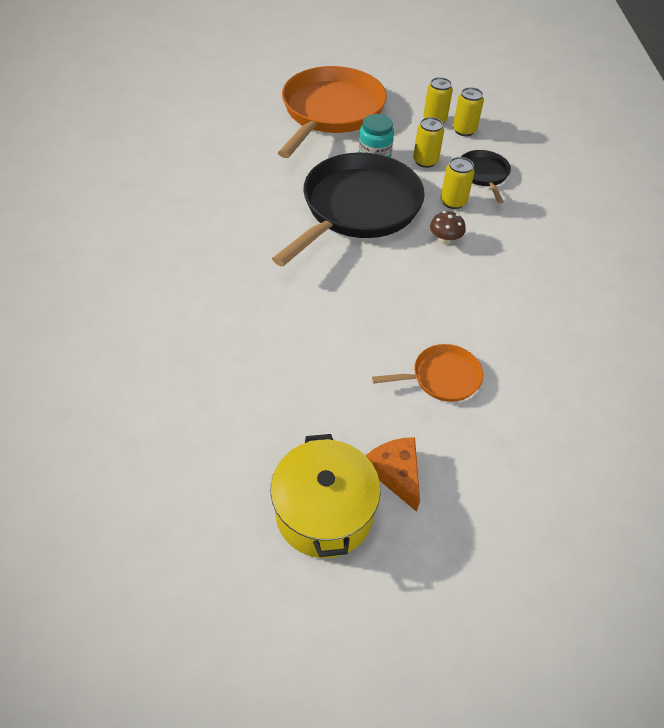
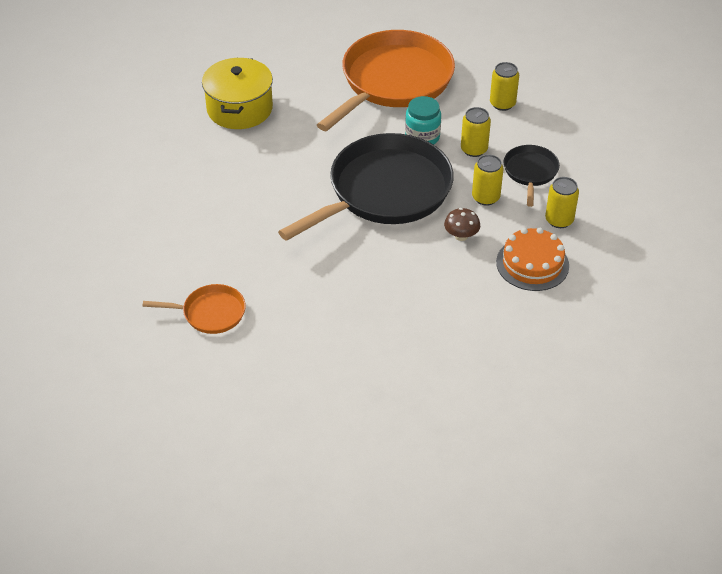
camera: 15 degrees right, 5 degrees down
(324, 512) = (262, 456): yellow pot -> yellow pot (239, 109)
(396, 473) = (334, 438): orange cheese -> none
(442, 377) = (406, 365): orange pan -> orange pan (210, 313)
(464, 130) = (530, 119): yellow can -> yellow can (559, 220)
(521, 256) = (532, 264): none -> orange cake

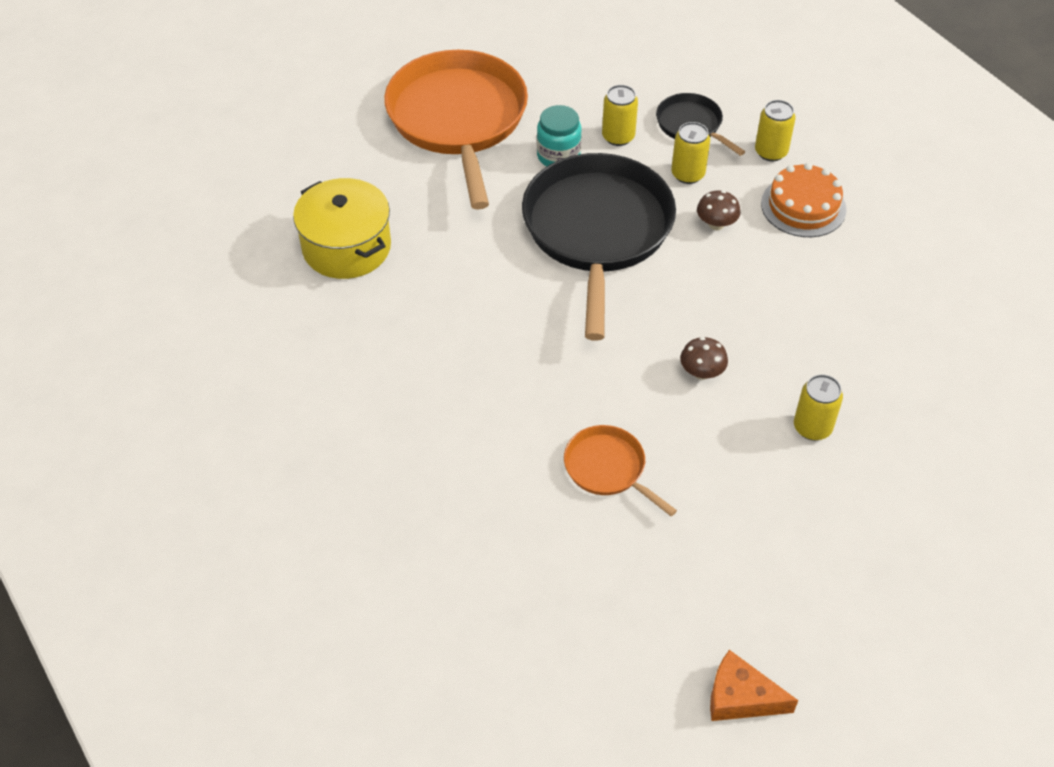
camera: 45 degrees left, 5 degrees up
(112, 473) = (740, 697): none -> orange cheese
(210, 313) = (608, 468): orange pan -> orange pan turned 90 degrees counterclockwise
(332, 306) = (701, 372): none -> brown mushroom
(502, 104) = (583, 77): yellow can -> yellow can (812, 427)

